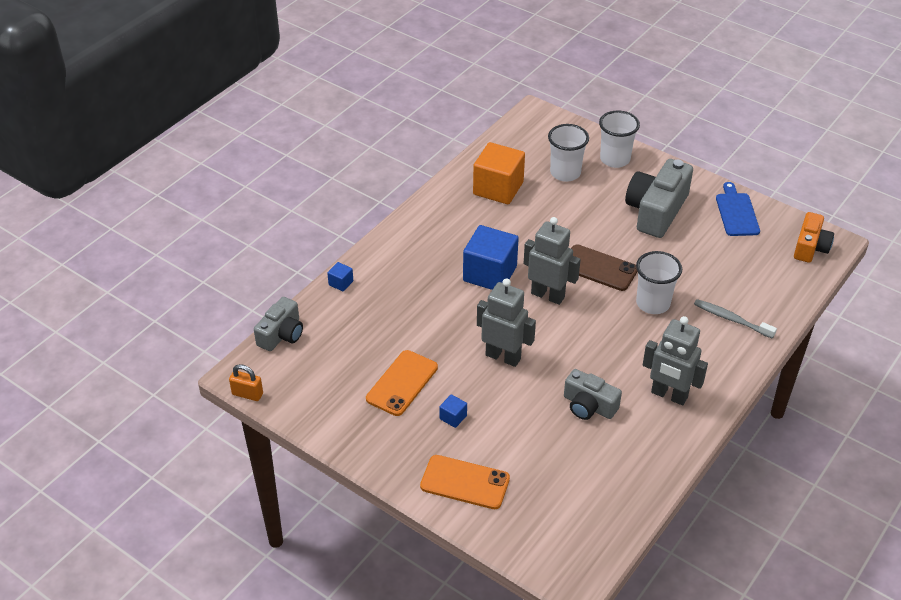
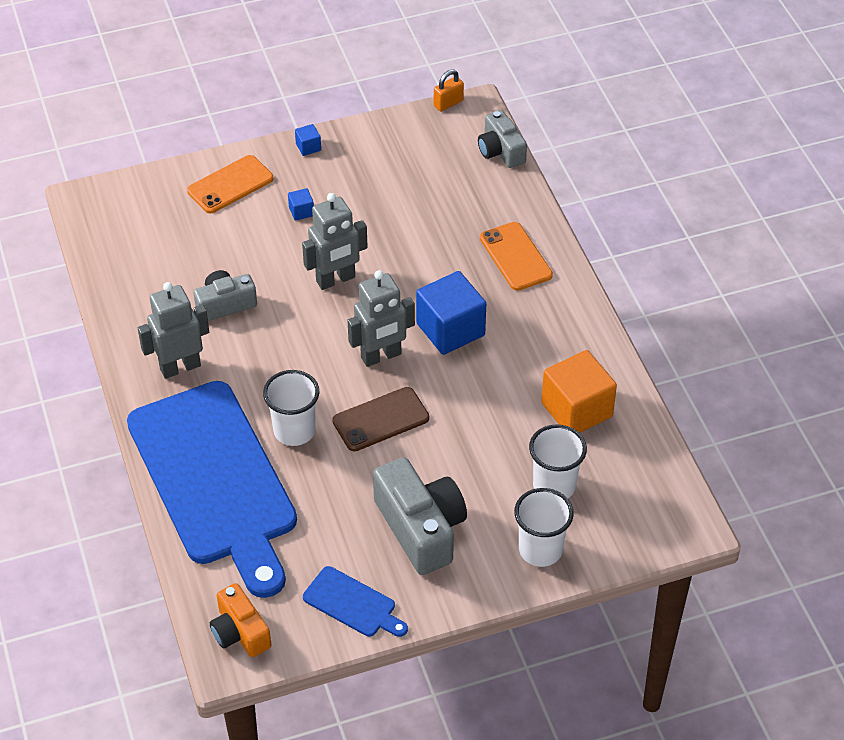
camera: 125 degrees right, 5 degrees up
(341, 283) = (534, 217): blue cube -> blue cube (308, 147)
(402, 383) = (370, 199): orange phone -> orange phone (515, 257)
(731, 319) = (215, 480): grey toothbrush -> blue cutting board

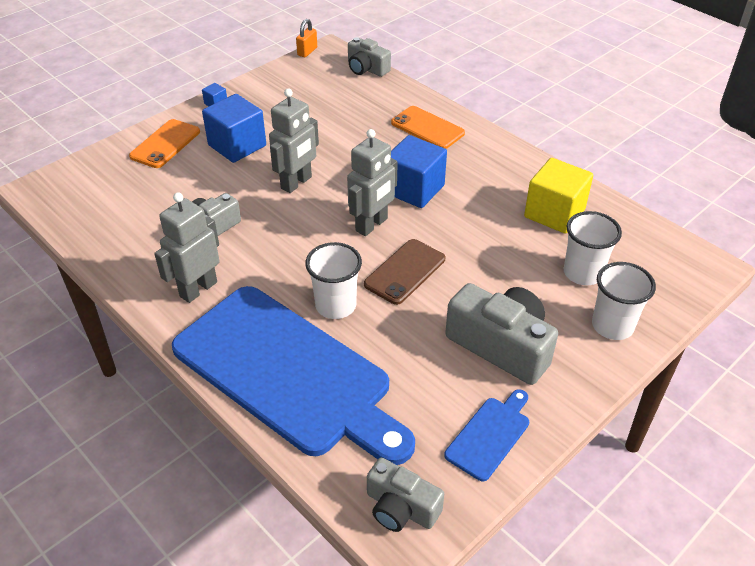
camera: 25 degrees left, 5 degrees down
(240, 632) = (401, 508): orange camera -> grey camera
(301, 211) = (237, 145): blue cube -> blue cube, size x2.33
(353, 604) = (489, 435): blue cutting board -> blue cutting board turned 60 degrees counterclockwise
(576, 410) = (554, 213): orange cube -> yellow cube

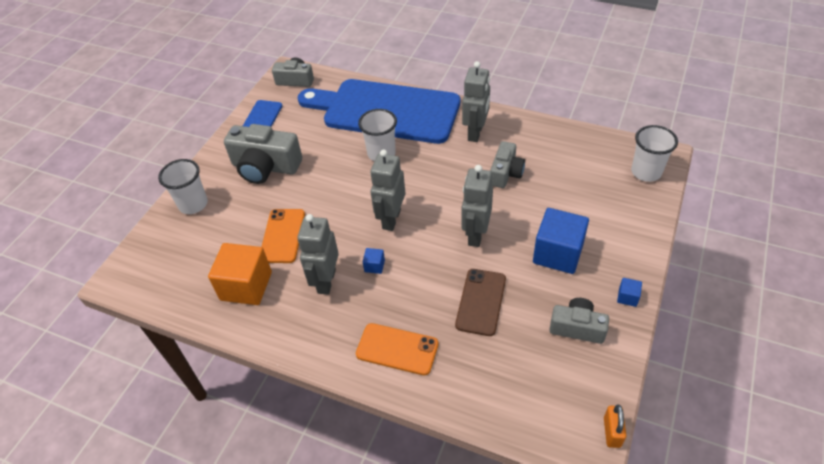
camera: 160 degrees right, 5 degrees up
(165, 144) = (619, 231): orange phone -> orange phone (282, 236)
(366, 68) = (518, 427): grey camera -> grey camera (577, 327)
(405, 272) = (347, 192): brown phone -> brown phone (481, 302)
(414, 189) = (374, 266): blue cube -> blue cube, size x0.43
(469, 192) = (326, 281): none -> grey robot
(554, 213) = (246, 286): yellow cube -> orange cube
(582, 273) = (217, 237): white cup -> white cup (646, 172)

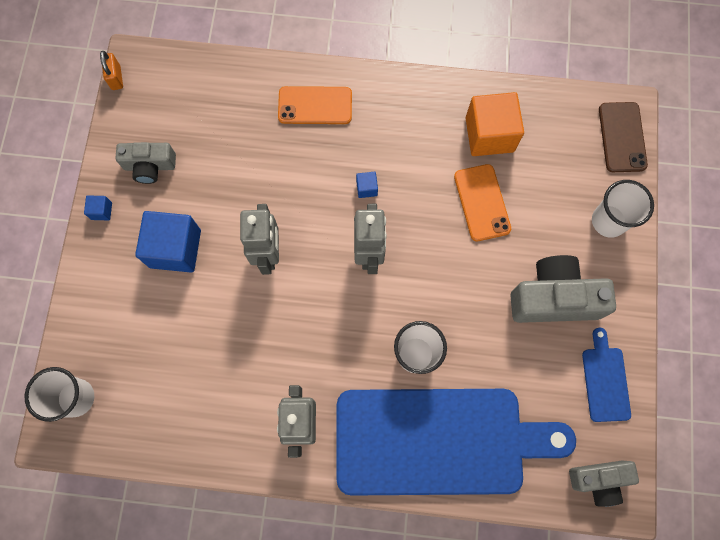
camera: 160 degrees right, 25 degrees up
(326, 281) = (410, 159): grey robot -> none
(481, 302) = (247, 172): brown phone -> brown phone (622, 137)
(506, 173) = (249, 356): grey camera -> none

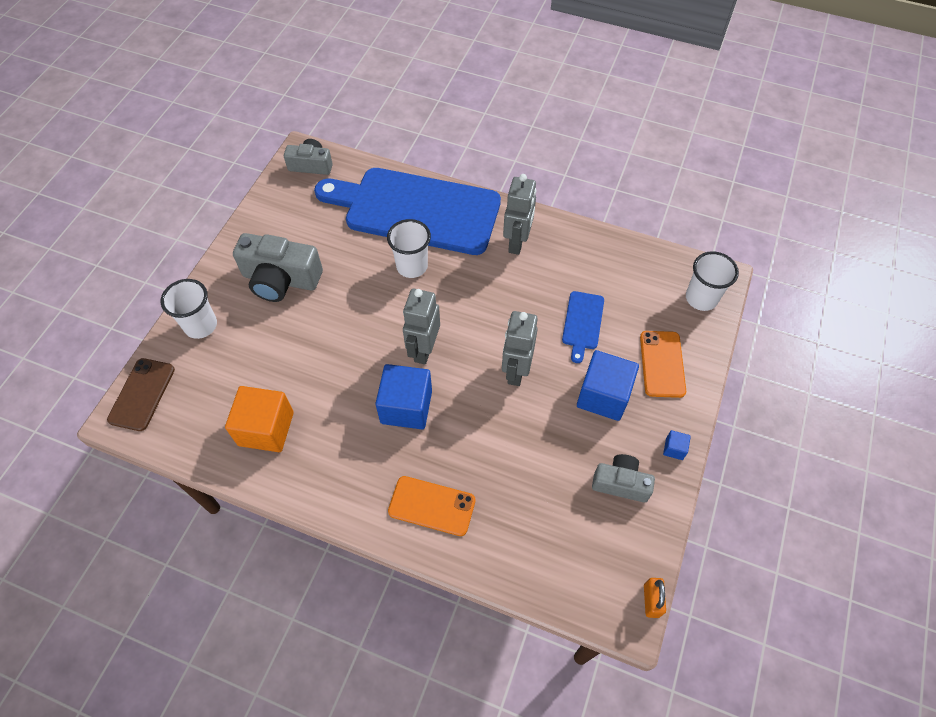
camera: 165 degrees left, 15 degrees down
(366, 188) = (406, 407): blue cube -> blue cube, size x2.33
(482, 202) = (304, 367): orange phone -> orange phone (662, 364)
(605, 380) = (272, 218): blue cutting board -> blue cutting board (582, 323)

